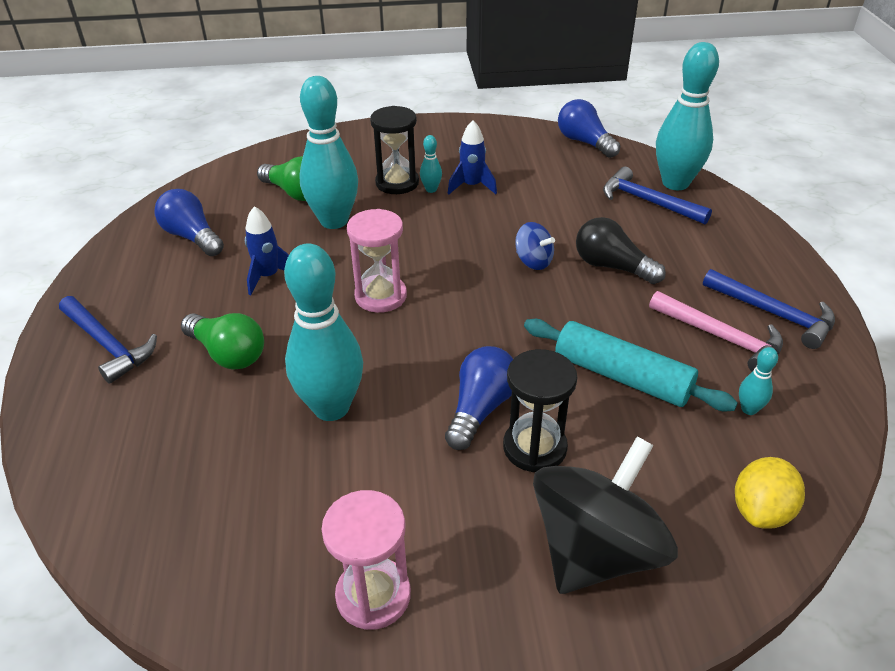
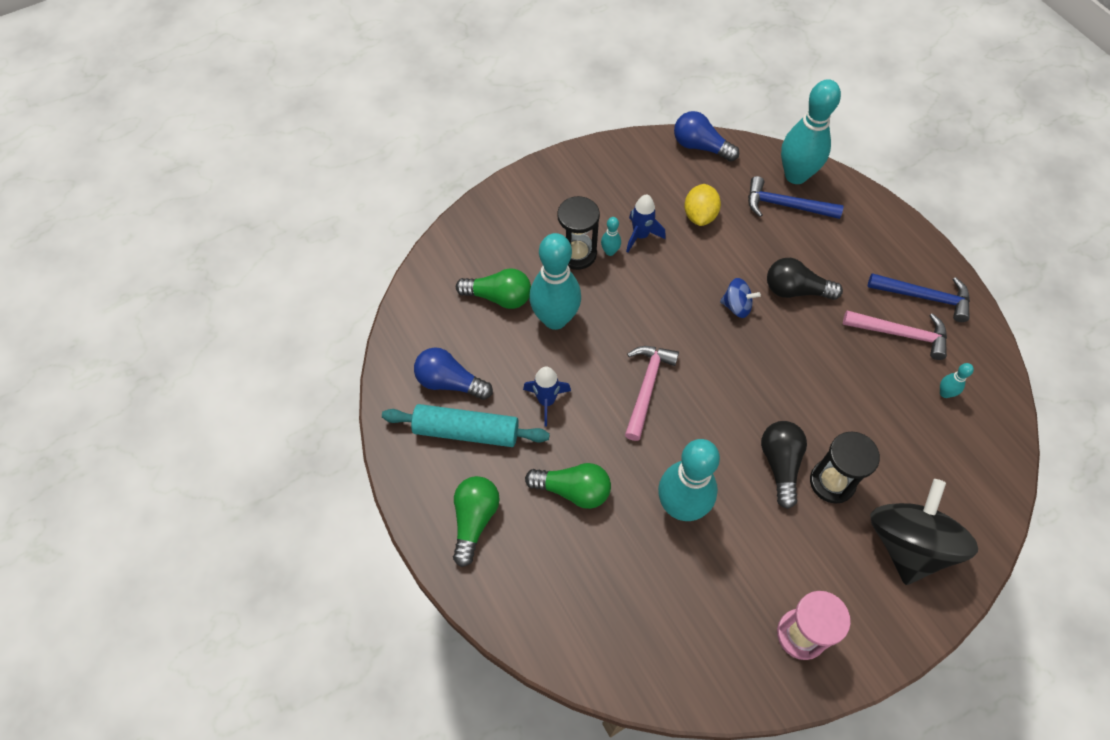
camera: 25 degrees left, 20 degrees up
(108, 345) = (474, 520): blue hammer -> green light bulb
(380, 296) = (646, 387): pink hourglass -> pink hammer
(480, 409) = (780, 464): blue light bulb -> black light bulb
(622, 377) = (855, 397): turquoise rolling pin -> turquoise rolling pin (466, 431)
(761, 511) = (984, 473): yellow lemon -> yellow lemon (699, 215)

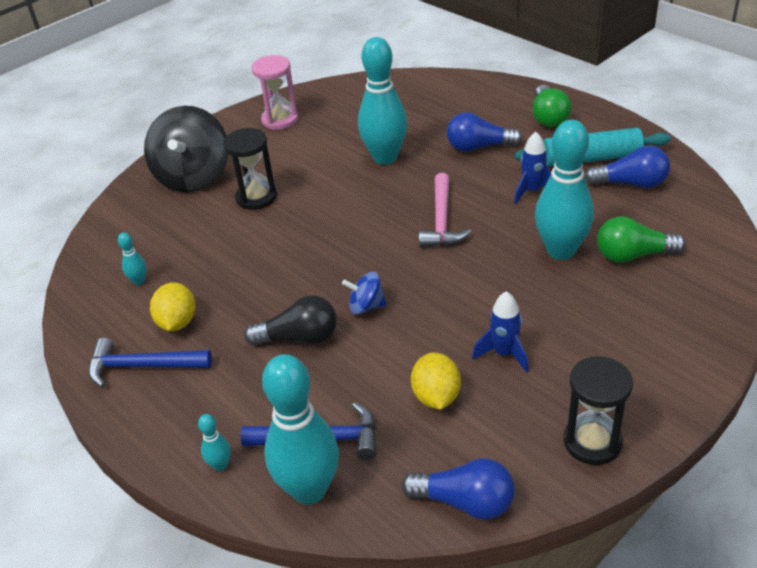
camera: 170 degrees right, 20 degrees down
(573, 490) = (479, 147): green light bulb -> blue light bulb
(577, 253) = (572, 316): black hourglass -> black hourglass (592, 442)
(610, 251) = (534, 327): turquoise bowling pin -> turquoise bowling pin (220, 465)
(780, 464) = (303, 198): black light bulb -> none
(900, 334) = (177, 322): pink hammer -> yellow lemon

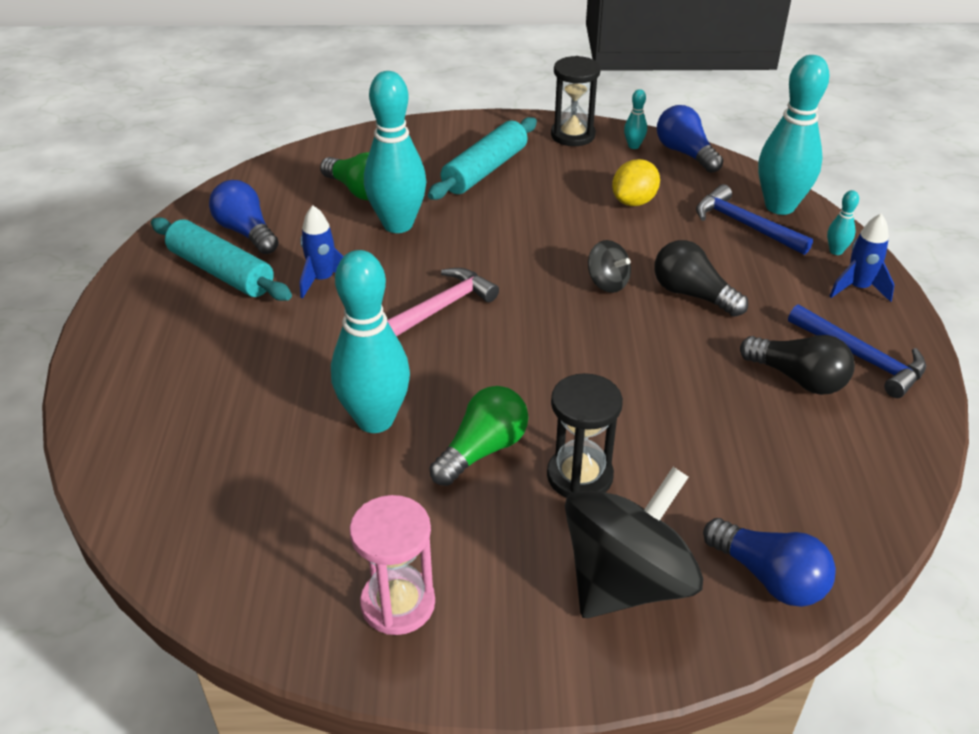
camera: 140 degrees left, 0 degrees up
(139, 281) = (813, 455): turquoise bowling pin -> turquoise bowling pin (633, 146)
(177, 322) = (798, 378): yellow lemon -> black light bulb
(366, 306) = (607, 283): blue spinning top -> black spinning top
(479, 147) = (274, 357): blue light bulb -> blue light bulb (769, 577)
(504, 353) = (552, 196): blue rocket -> blue rocket (858, 288)
(548, 117) = (153, 339): green light bulb -> green light bulb (483, 450)
(590, 340) = (485, 170): none -> turquoise rolling pin

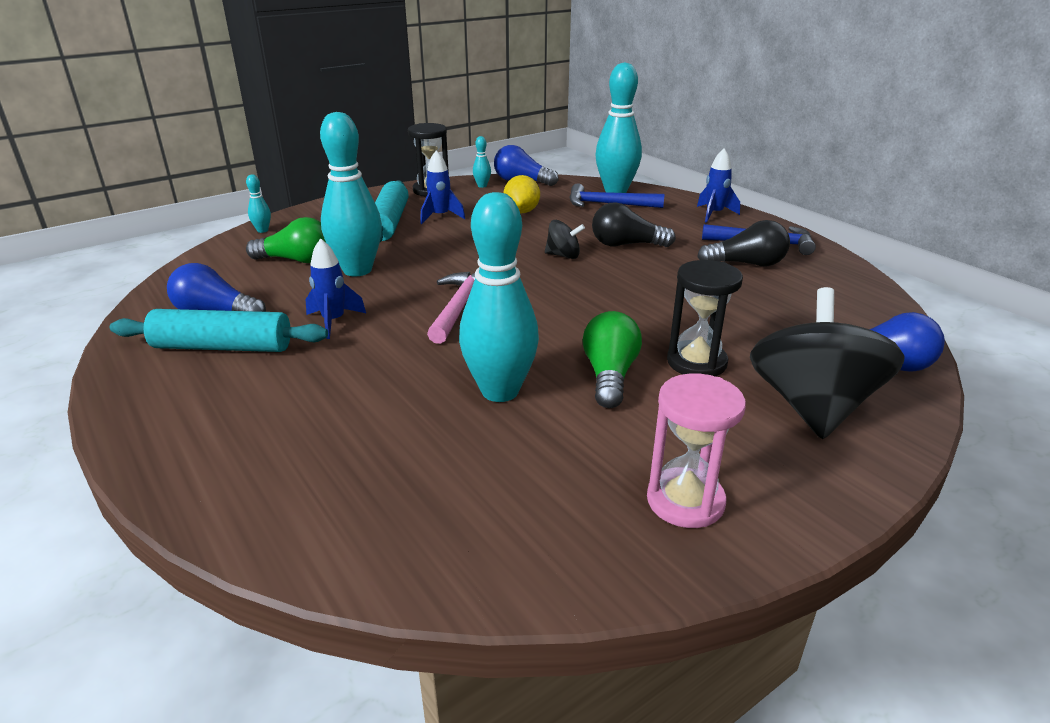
camera: 35 degrees left, 10 degrees down
(542, 179) = (440, 217): none -> blue rocket
(836, 251) = (677, 201): turquoise bowling pin -> turquoise bowling pin (262, 230)

